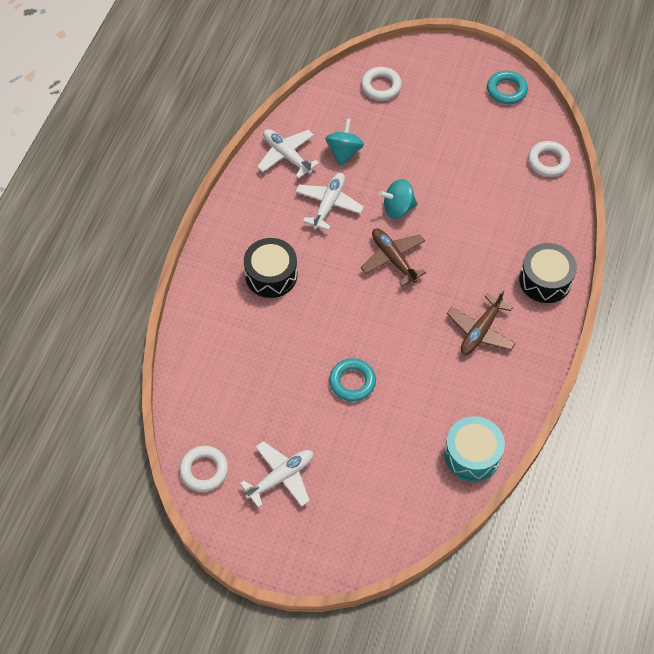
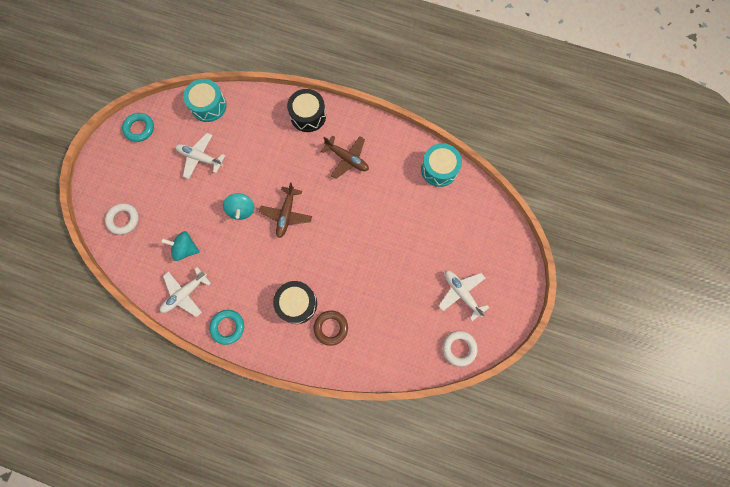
camera: 90 degrees left, 15 degrees up
(238, 314) = (331, 328): none -> brown ring
(329, 204) = (234, 260): white plane -> white plane (200, 158)
(352, 382) = (387, 244): turquoise ring -> turquoise ring (228, 327)
(393, 259) = (286, 214): brown plane -> brown plane turned 45 degrees counterclockwise
(548, 161) = (208, 106): white ring -> turquoise drum

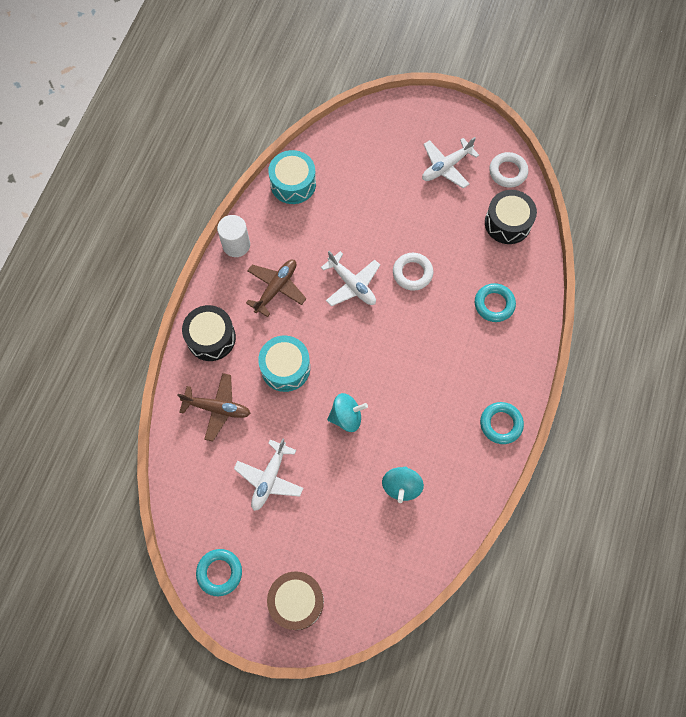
camera: 90 degrees left, 5 degrees down
(114, 177) = (296, 601): none -> brown drum
(123, 220) = (361, 578): white ring -> white ring (412, 273)
(185, 294) = (462, 481): white plane -> white plane (352, 284)
(208, 106) = (187, 474): turquoise drum -> turquoise drum (285, 368)
(286, 214) = (352, 360): brown plane -> brown plane (217, 408)
(297, 304) = (467, 343): black drum -> black drum (507, 223)
(331, 328) = (494, 304): brown ring -> turquoise ring
(384, 129) = (236, 245): none -> white cylinder

